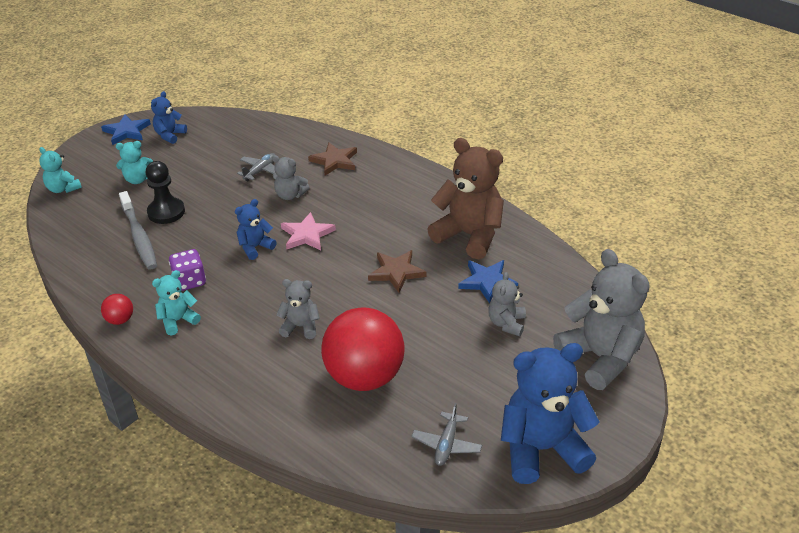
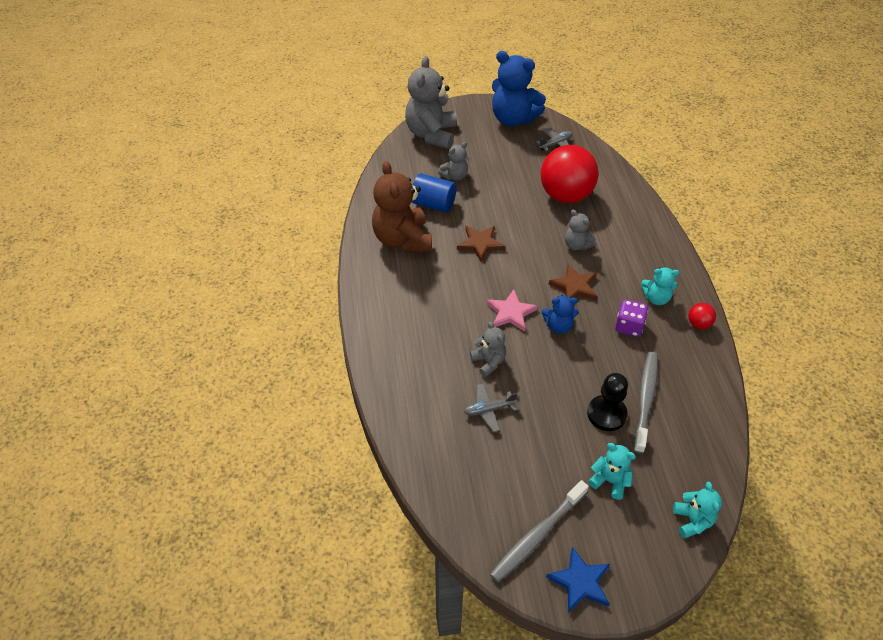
camera: 140 degrees left, 10 degrees up
(170, 135) = (537, 535): blue teddy bear -> grey toothbrush
(334, 161) = (416, 376): brown star -> brown star (574, 286)
(487, 282) = (433, 204): blue star -> blue cylinder

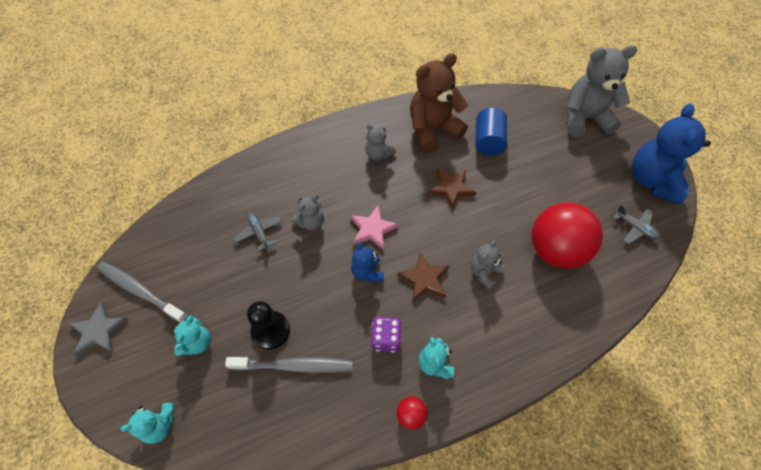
camera: 75 degrees right, 10 degrees up
(455, 176) = (534, 149): grey teddy bear -> grey teddy bear (378, 154)
(580, 582) = (99, 331): blue star -> grey star

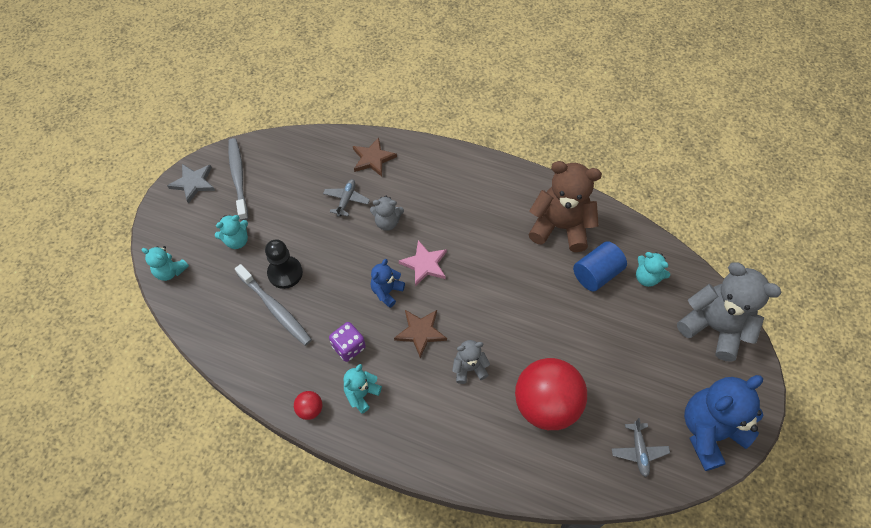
camera: 45 degrees right, 0 degrees up
(378, 154) = (493, 211): grey teddy bear -> none
(451, 188) = (519, 285): brown star -> brown star (373, 159)
(518, 119) = (647, 277): none -> turquoise teddy bear

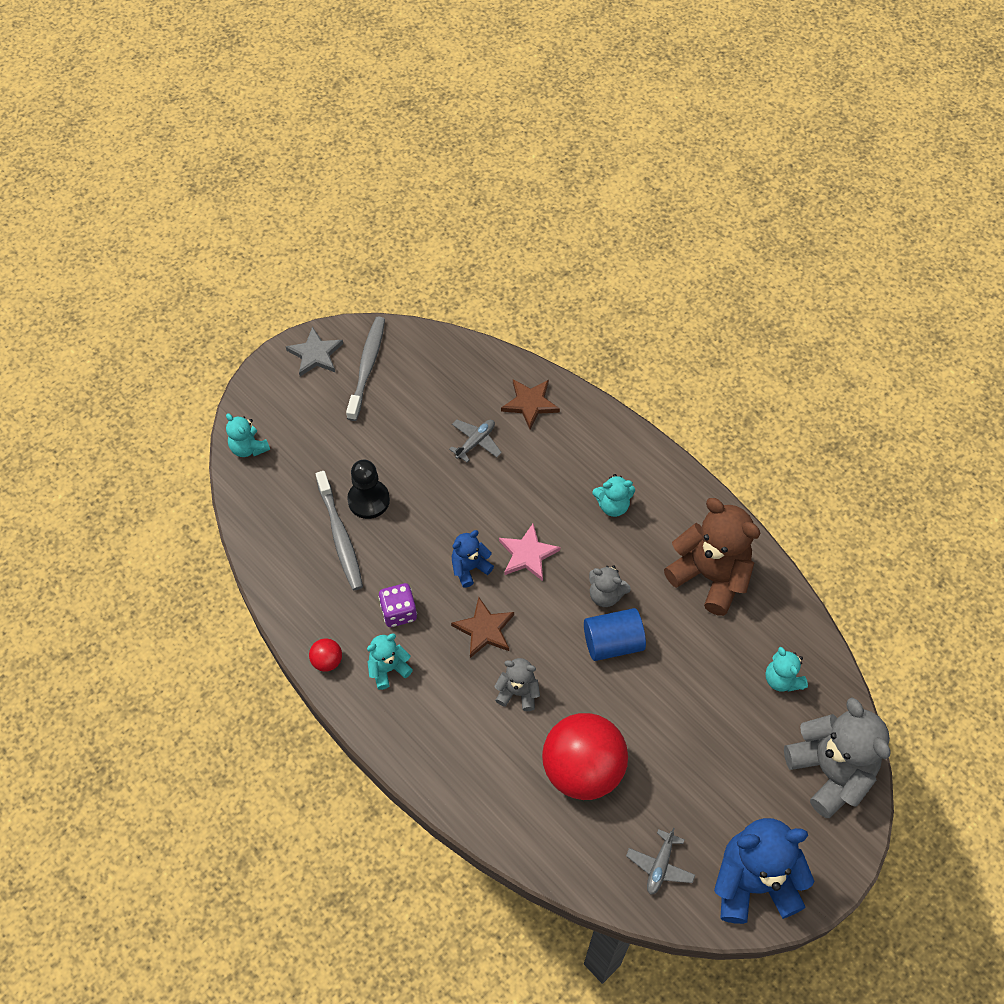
camera: 25 degrees right, 0 degrees up
(237, 241) = (333, 441): turquoise teddy bear -> turquoise teddy bear (613, 505)
(387, 222) = (509, 487): grey teddy bear -> grey teddy bear (605, 595)
(596, 274) = (723, 649): blue cylinder -> blue cylinder (613, 643)

